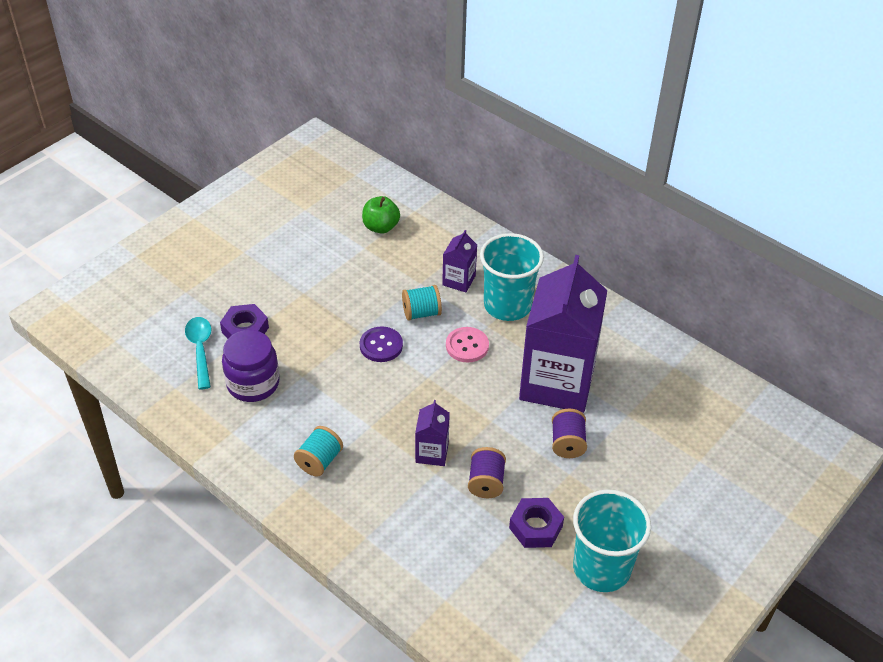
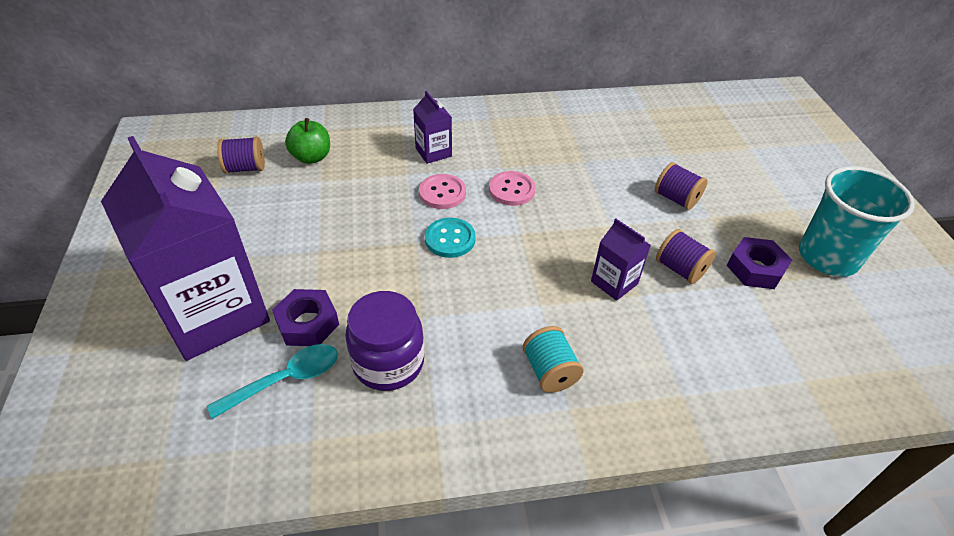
camera: 50 degrees left, 0 degrees up
(200, 350) = (286, 379): turquoise spoon -> turquoise spoon turned 120 degrees clockwise
(335, 206) = (245, 168): none -> purple spool
(381, 345) = (450, 239): purple button -> turquoise button
(421, 313) = (442, 193): turquoise spool -> pink button
(507, 305) = (493, 144): turquoise cup -> none
(557, 382) = (605, 167): purple carton -> purple carton (214, 313)

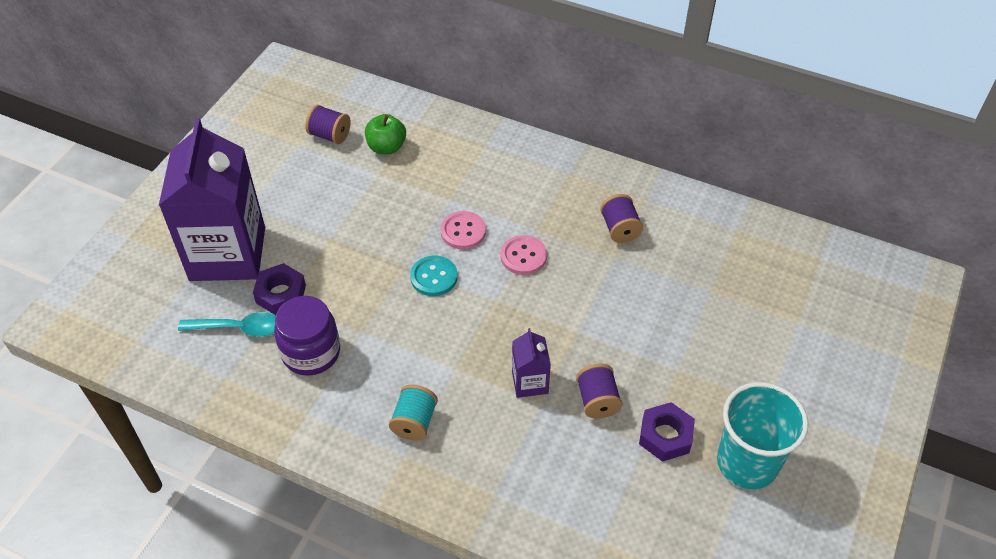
camera: 35 degrees right, 5 degrees up
(433, 152) = (489, 187): purple carton -> none
(676, 199) = (663, 337): purple spool -> purple spool (620, 229)

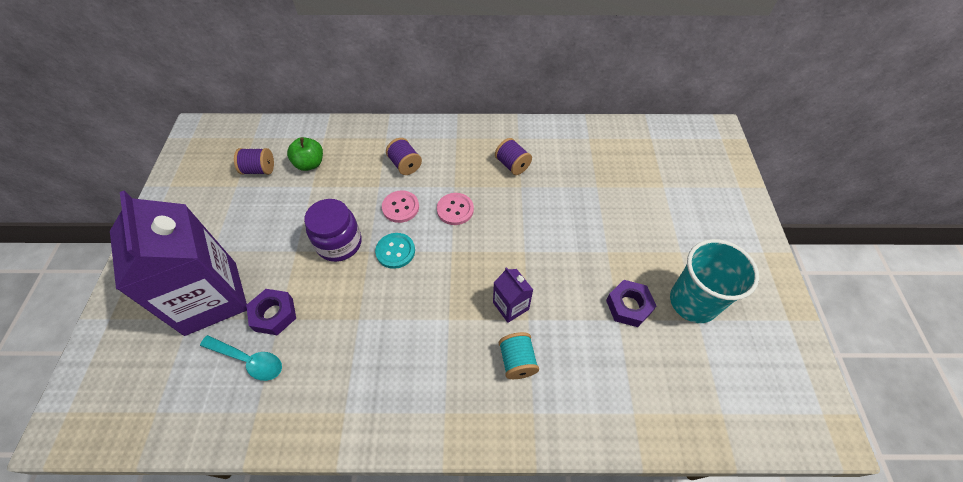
camera: 25 degrees left, 5 degrees up
(239, 328) = (249, 360): turquoise spoon -> turquoise spoon turned 45 degrees clockwise
(311, 352) = (323, 355): purple jar -> purple jar (339, 243)
(414, 422) = (438, 379): turquoise spool -> turquoise spool (517, 361)
(597, 400) = (567, 299): purple spool -> purple spool (405, 165)

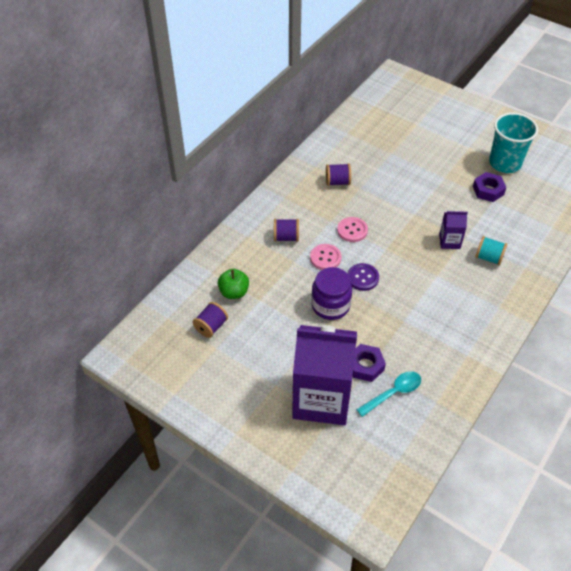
camera: 55 degrees left, 5 degrees down
(395, 251) = (362, 278): turquoise button -> purple button

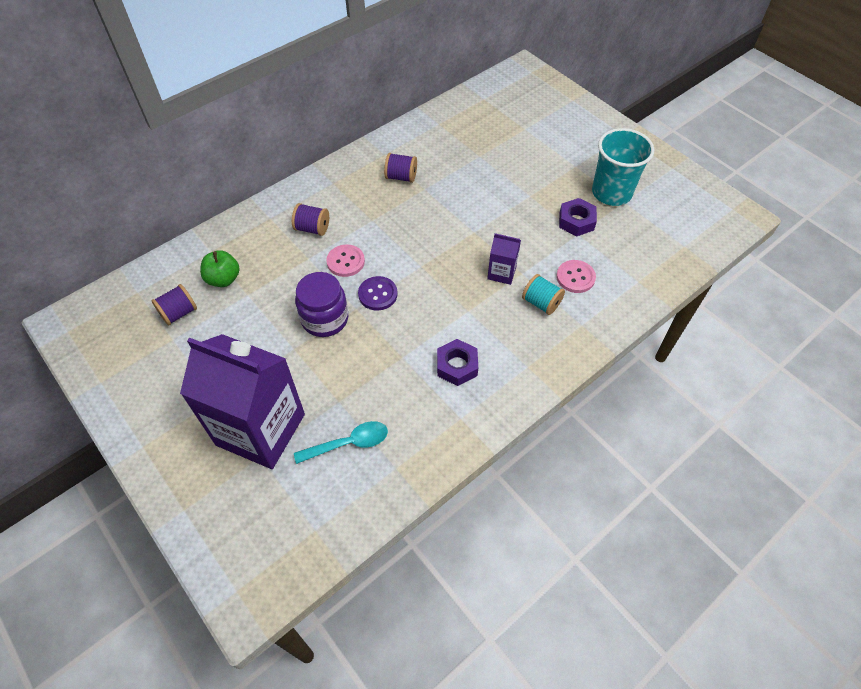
camera: 15 degrees right, 5 degrees up
(352, 230) = (391, 236): pink button -> pink button (575, 277)
(365, 366) = (331, 401): purple nut -> purple nut (457, 366)

